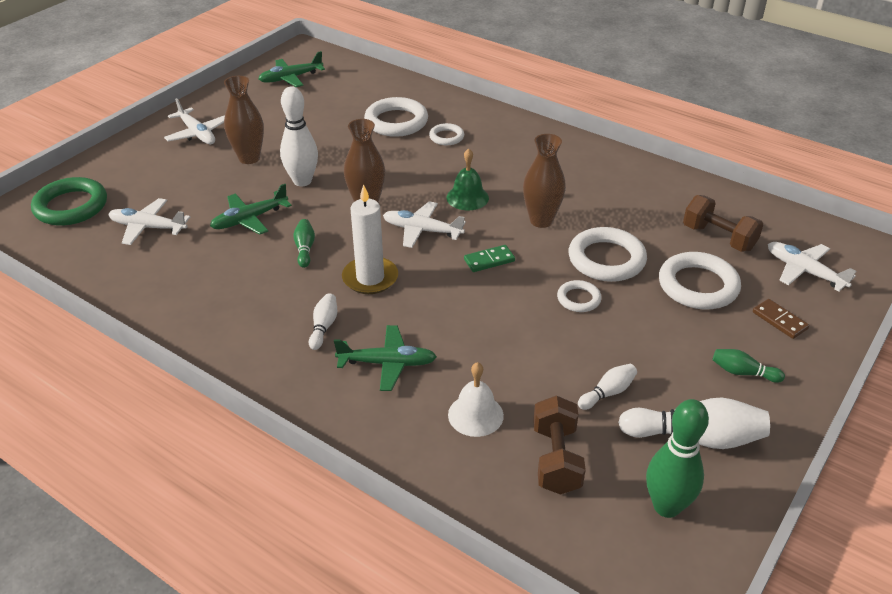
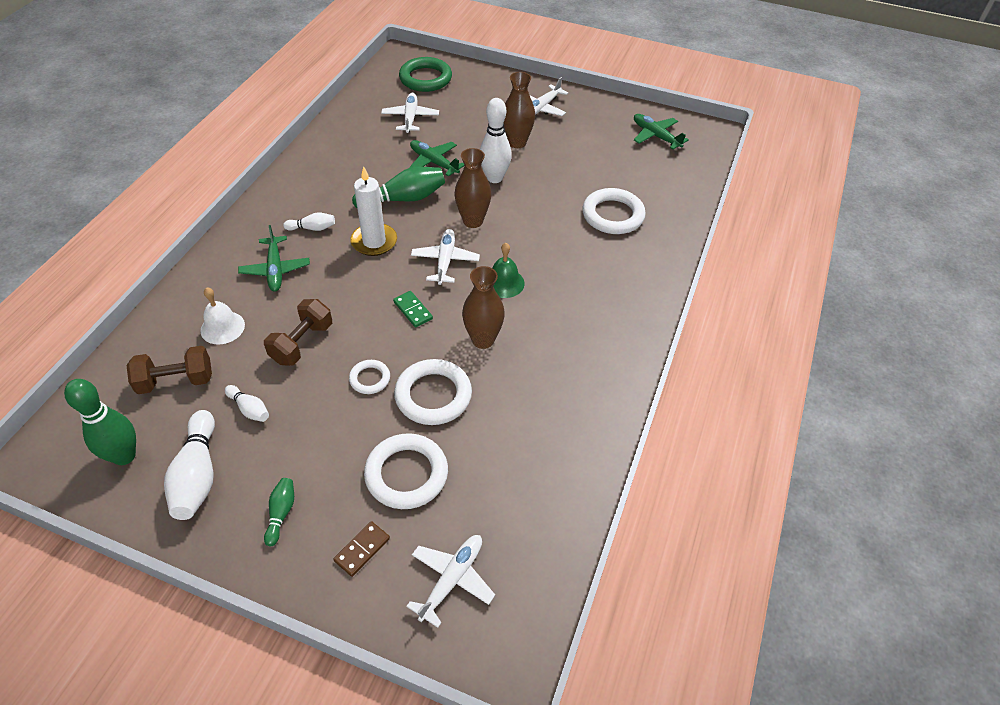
camera: 75 degrees right, 10 degrees up
(305, 249) = (403, 199): green bowling pin -> green bowling pin, size x1.89
(446, 137) = (601, 253): white ring -> none
(718, 238) = (494, 493): brown dumbbell -> brown dumbbell (302, 343)

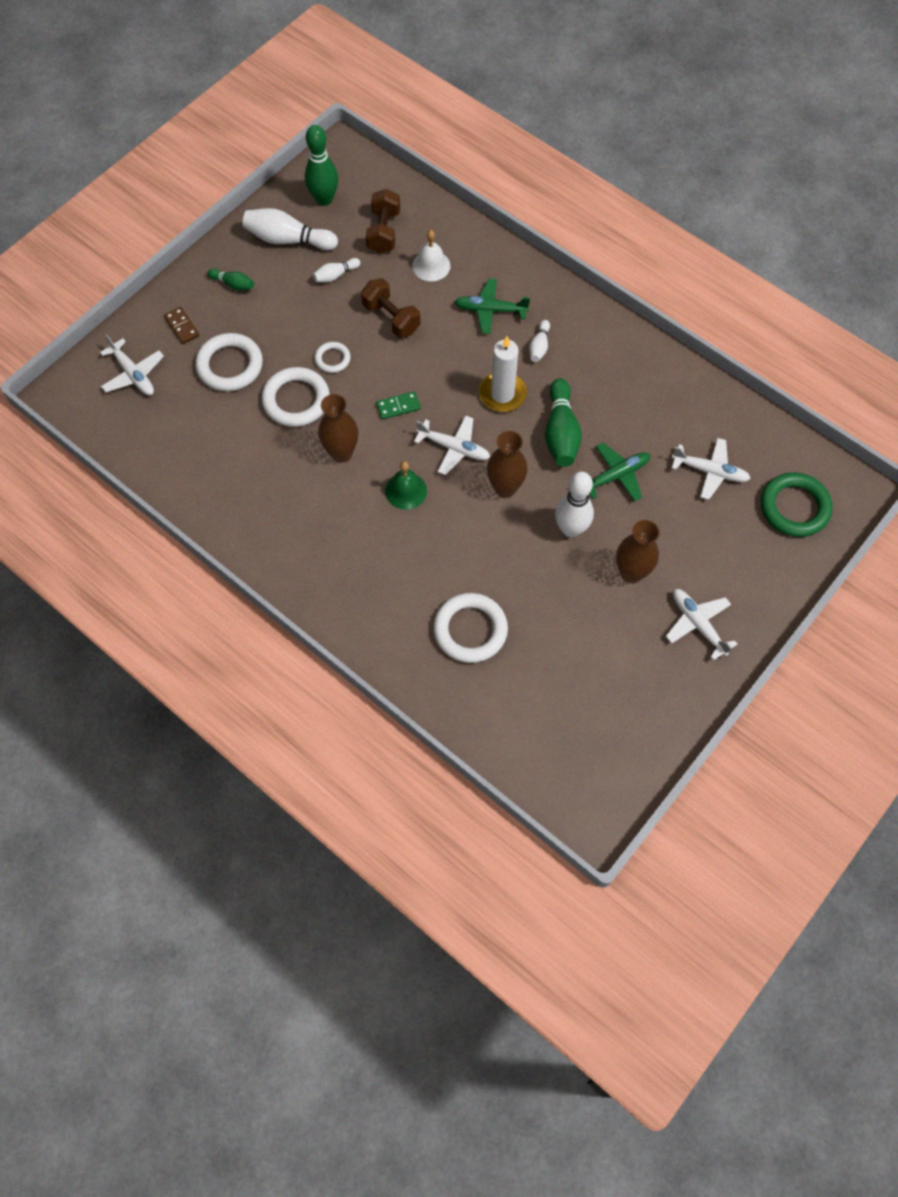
camera: 110 degrees right, 15 degrees up
(656, 136) = (602, 743): green plane -> none

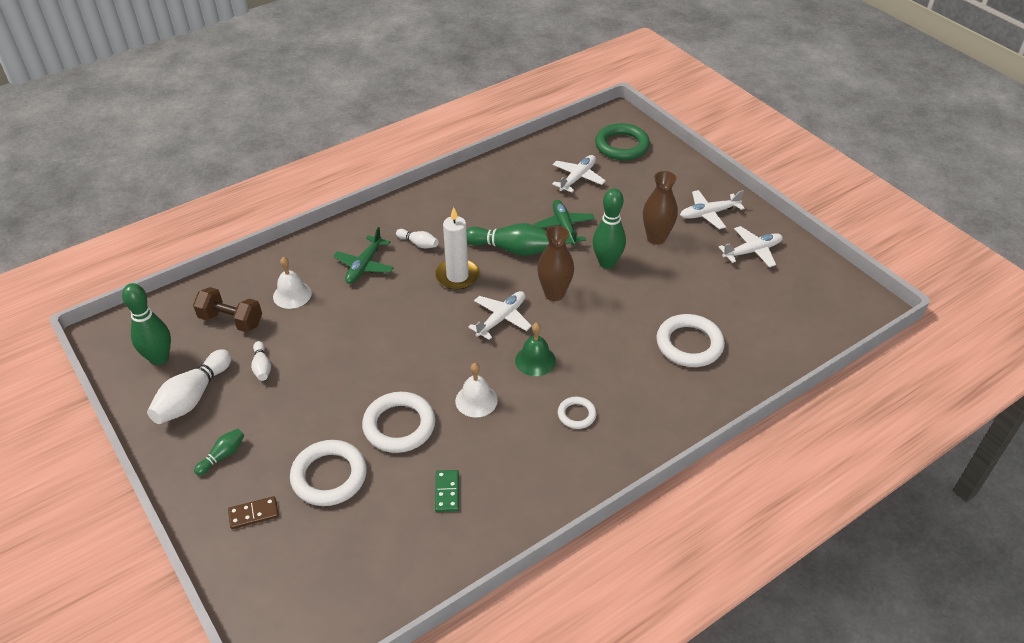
camera: 75 degrees left, 20 degrees down
(133, 374) = (295, 574): white plane -> white plane (752, 251)
(332, 359) = (363, 387): white ring -> white ring (576, 414)
(341, 453) = (476, 400): brown vase -> white bell
(391, 318) = (337, 334): brown dumbbell -> none
(398, 406) = (440, 348): green domino -> green domino (447, 492)
(571, 529) = (607, 263): white bowling pin -> green bowling pin

